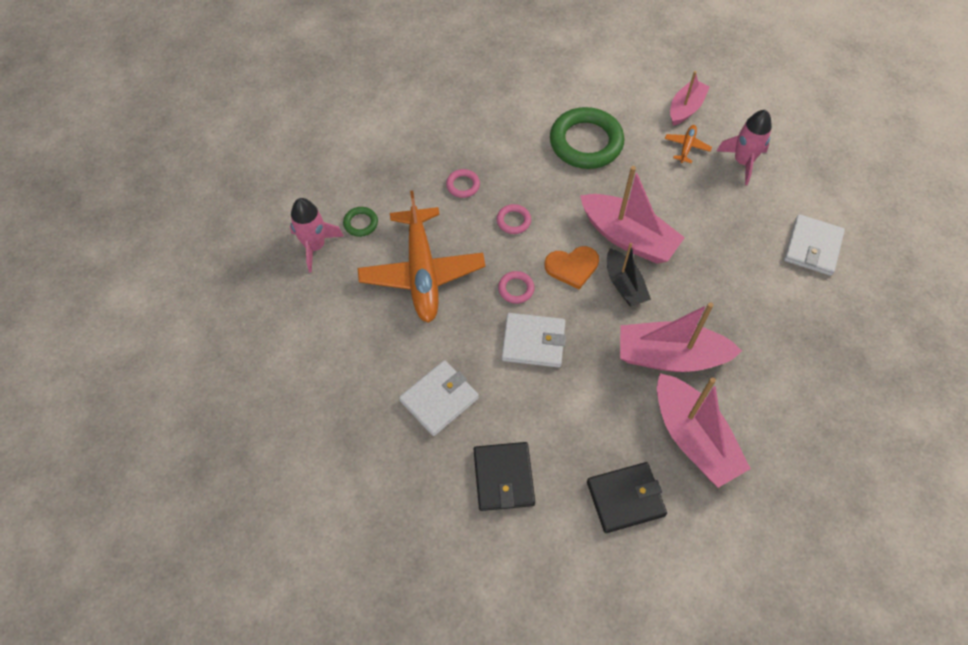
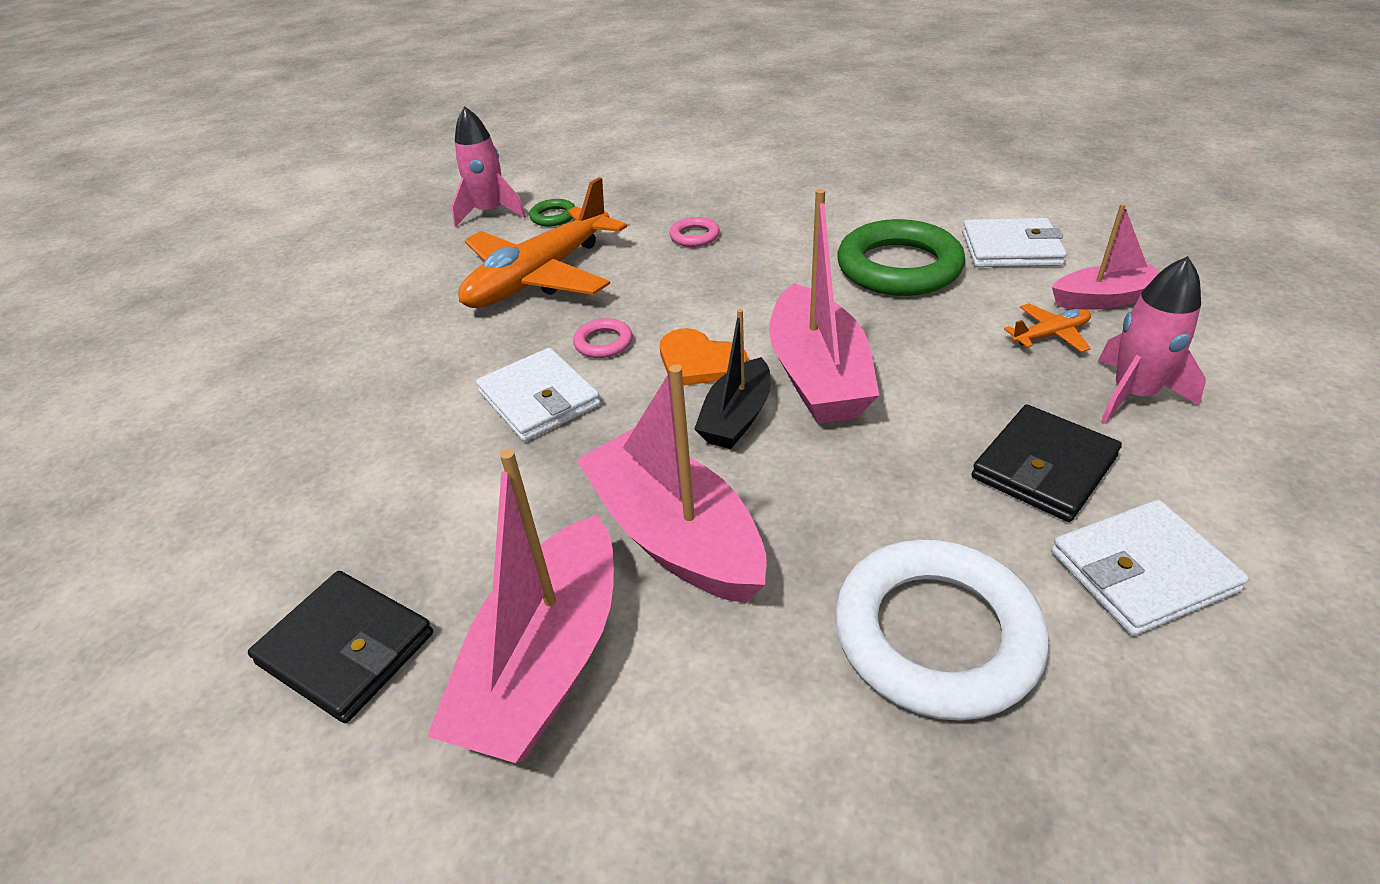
camera: 50 degrees right, 20 degrees down
(439, 399) = (369, 382): white wallet -> white wallet (1011, 248)
(503, 477) = (287, 498): black wallet -> black wallet (1044, 467)
(513, 221) = (699, 288): pink ring -> none
(784, 322) = (936, 634): none -> white ring

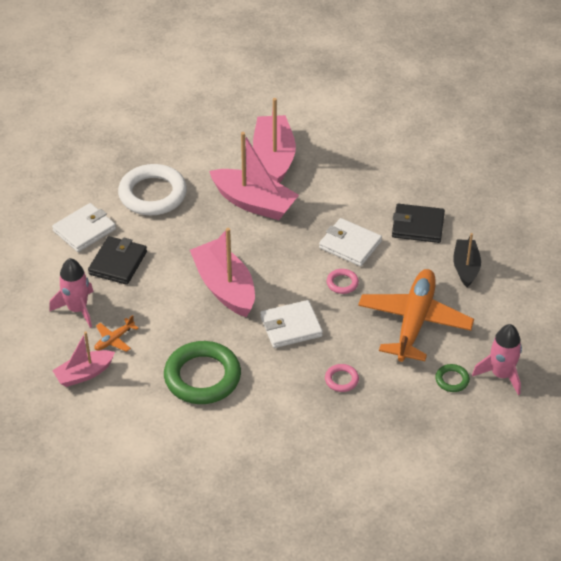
camera: 155 degrees right, 5 degrees up
(346, 648) = (342, 145): black wallet -> black wallet (418, 226)
(699, 362) = (286, 282): orange heart -> none
(736, 417) = (253, 256): black boat -> black boat (466, 268)
(1011, 248) = (137, 410): white wallet -> white wallet (291, 327)

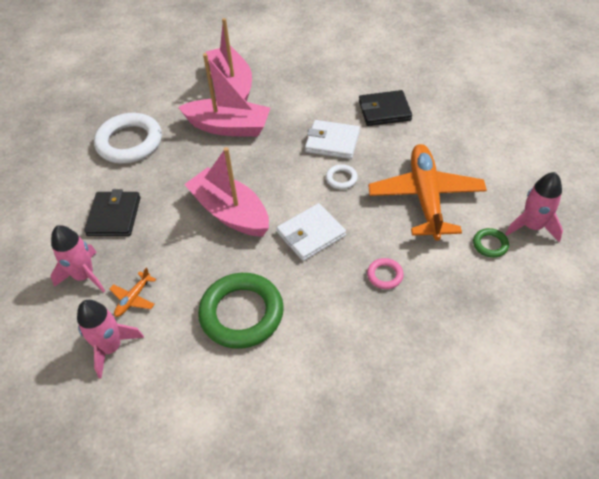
camera: 15 degrees left, 5 degrees up
(84, 230) = (71, 192): white wallet -> none
(84, 374) = (111, 347): pink boat -> pink rocket
(342, 283) = (341, 179): pink ring -> white ring
(466, 268) = (445, 136): black boat -> none

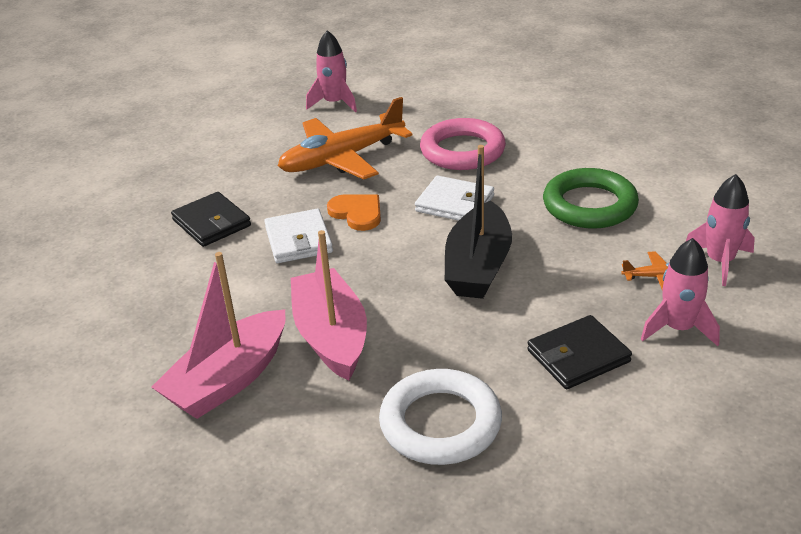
camera: 120 degrees left, 15 degrees down
(230, 212) = (478, 266): pink boat -> black boat
(341, 179) = (357, 213): white ring -> orange heart
(385, 275) = (462, 151): pink ring -> pink ring, size x2.26
(490, 244) = (375, 115): green ring -> none

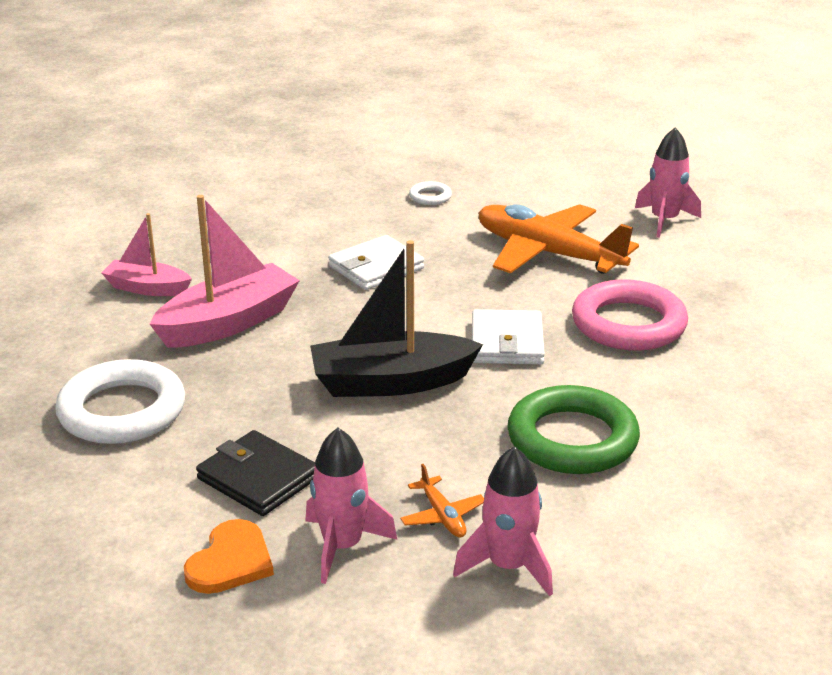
camera: 65 degrees right, 5 degrees down
(202, 190) = (430, 197): none -> white ring
(212, 223) = (377, 217): black wallet -> none
(229, 379) = (147, 288): pink boat -> pink boat, size x0.60
(357, 213) = (446, 287): orange heart -> orange heart (230, 561)

